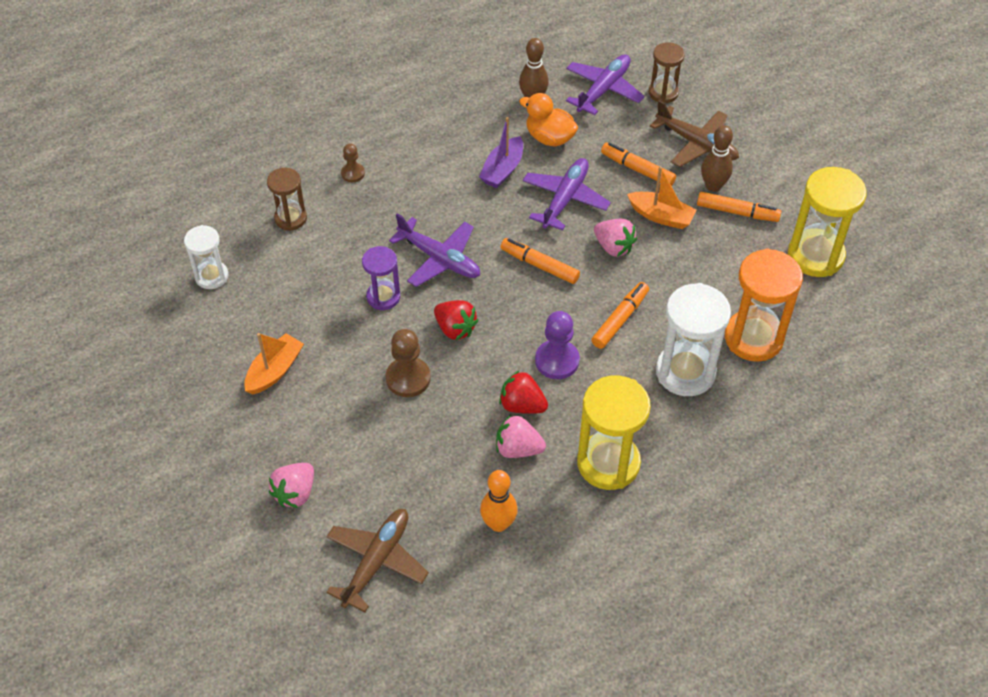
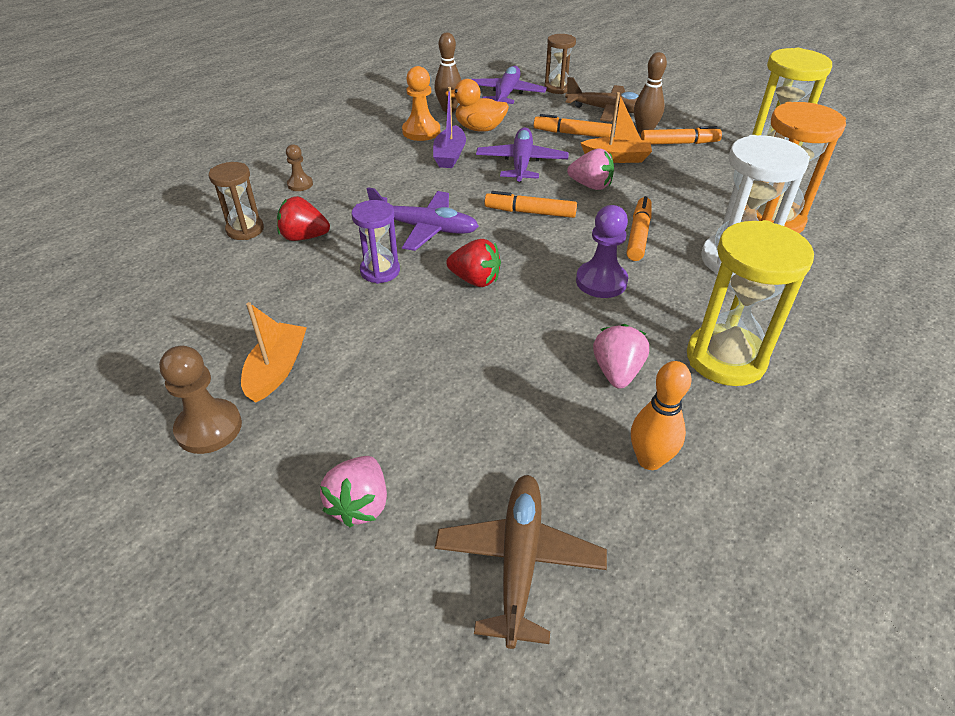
camera: 20 degrees left, 10 degrees down
(211, 276) = (164, 297): white hourglass -> none
(408, 378) = (447, 337): brown pawn -> brown pawn (209, 428)
(491, 127) = (421, 131): none -> orange pawn
(518, 449) = (617, 372): pink strawberry -> pink strawberry turned 105 degrees clockwise
(522, 405) = (592, 329): red strawberry -> red strawberry (304, 237)

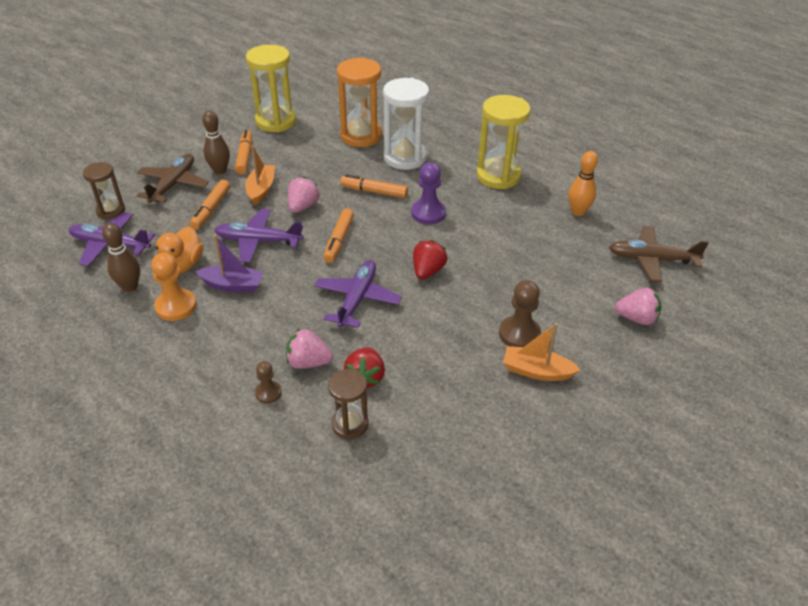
camera: 90 degrees left, 0 degrees up
(209, 428) = (598, 399): brown pawn -> brown pawn (519, 334)
(380, 271) = (417, 323): purple hourglass -> none
(617, 372) = (515, 216): pink strawberry -> pink strawberry (308, 362)

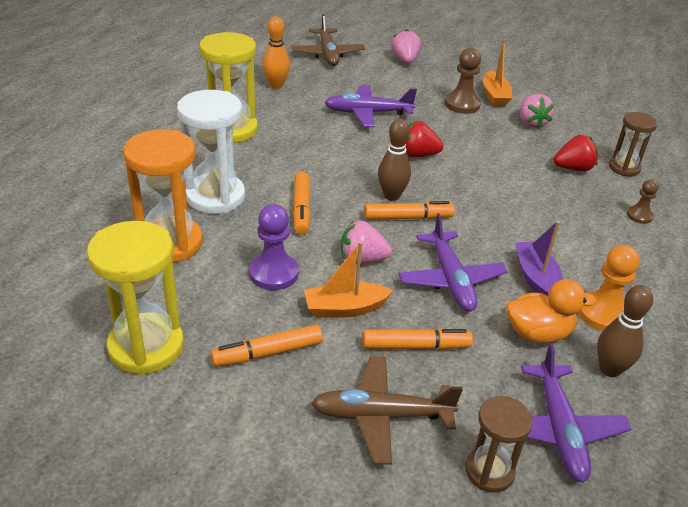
camera: 110 degrees left, 5 degrees down
(220, 170) = (318, 370): brown bowling pin -> brown bowling pin (391, 196)
(308, 362) = (587, 201): pink strawberry -> pink strawberry (531, 123)
(357, 299) = (487, 189): purple plane -> purple plane (367, 113)
(428, 213) = (324, 166): purple pawn -> purple pawn (274, 273)

